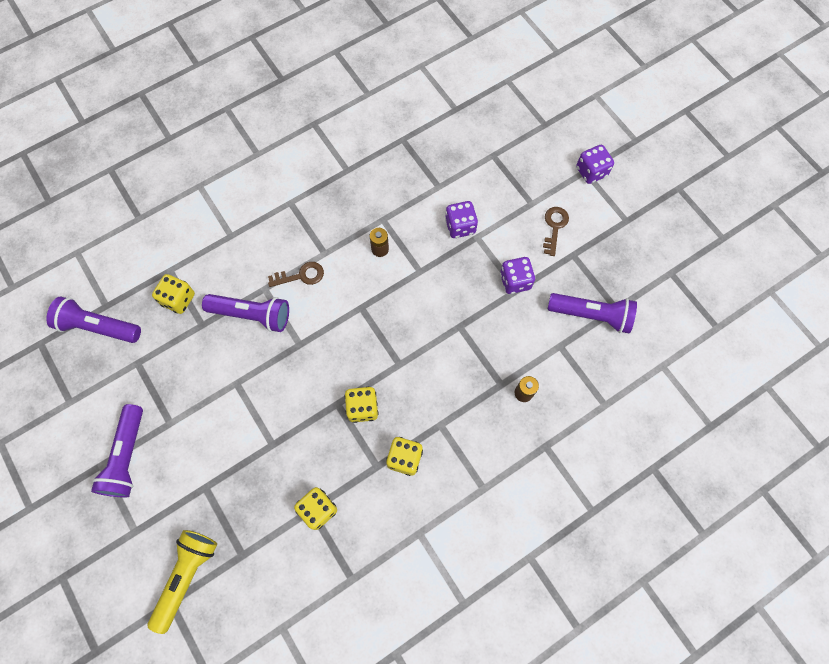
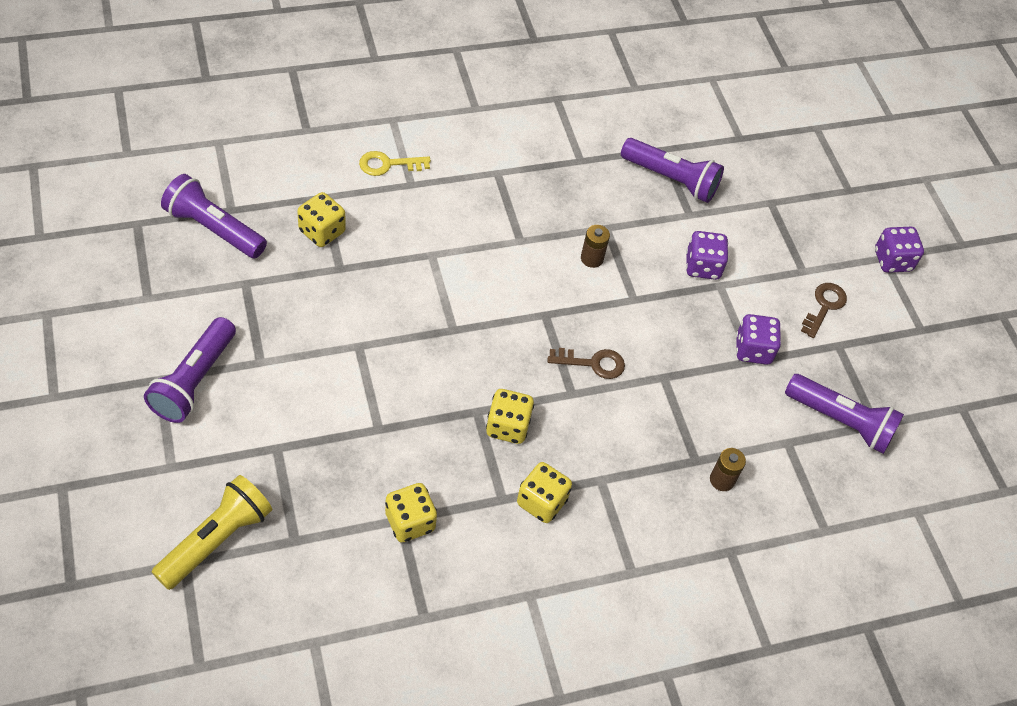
camera: 10 degrees right, 15 degrees down
(208, 225) = (388, 164): none -> yellow key
(252, 315) = (406, 278): purple flashlight -> purple flashlight (671, 179)
(301, 275) = (482, 255): brown key -> brown key (593, 363)

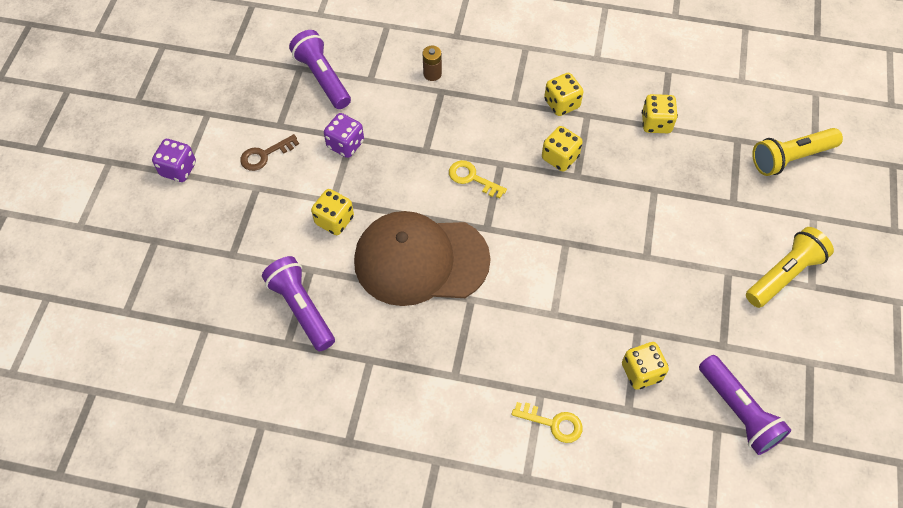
camera: 145 degrees left, 5 degrees up
(194, 380) = (784, 274): purple flashlight -> yellow flashlight
(592, 258) = (420, 260): brown battery -> brown cap
(593, 363) = (472, 178): brown key -> yellow key
(702, 266) = (334, 220): purple dice -> yellow dice

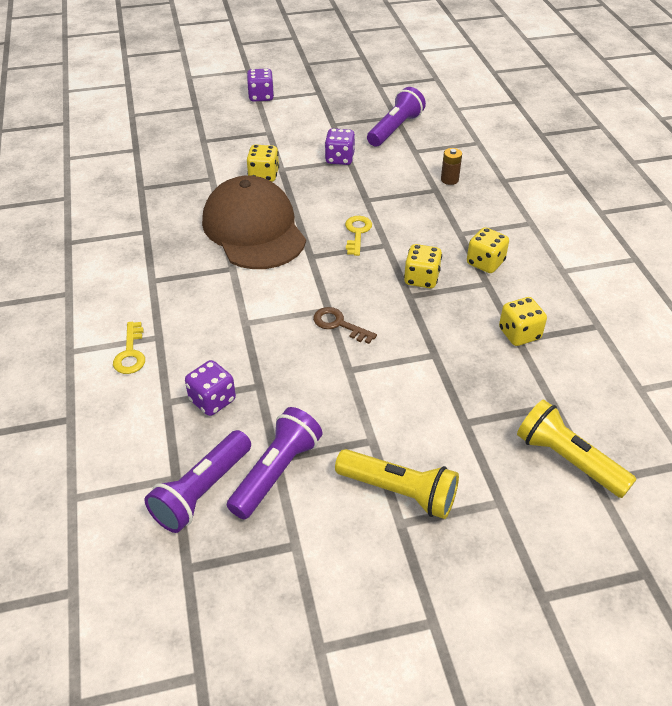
camera: 65 degrees right, 15 degrees down
(264, 155) = (300, 126): brown key -> brown key (339, 324)
(302, 308) = (174, 185): purple flashlight -> purple flashlight (276, 472)
(641, 372) = (212, 400): yellow dice -> purple dice

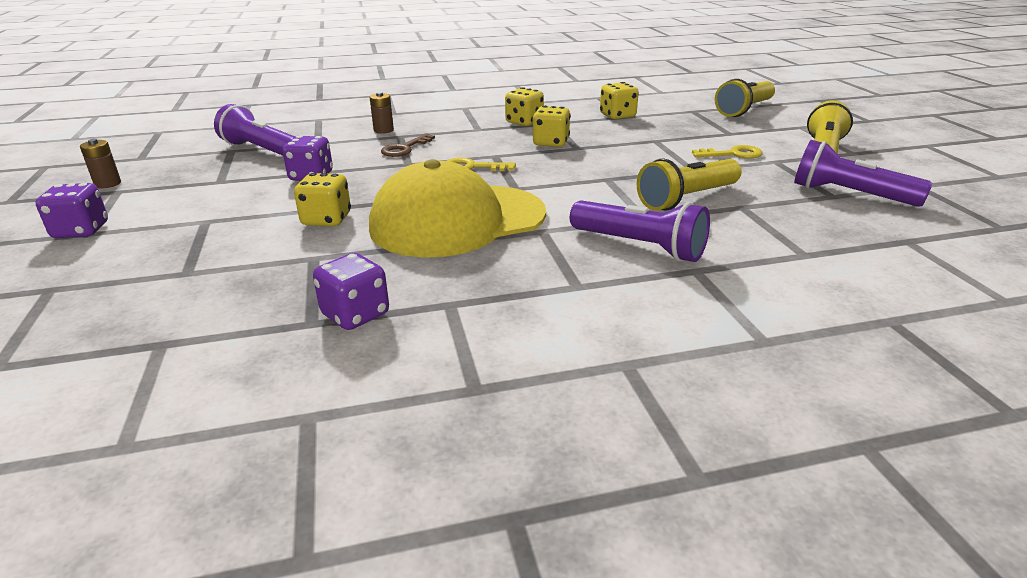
camera: 90 degrees left, 15 degrees down
(130, 353) = (739, 287): yellow key -> yellow key (733, 154)
(201, 491) = (909, 226): purple flashlight -> purple flashlight (639, 246)
(212, 400) = (782, 228): purple dice -> purple dice (355, 314)
(254, 229) = (457, 221): brown cap -> yellow cap
(279, 352) = (687, 199): none -> yellow flashlight
(330, 86) = (108, 184): none -> brown battery
(339, 324) = (630, 174): brown key -> brown key (405, 148)

